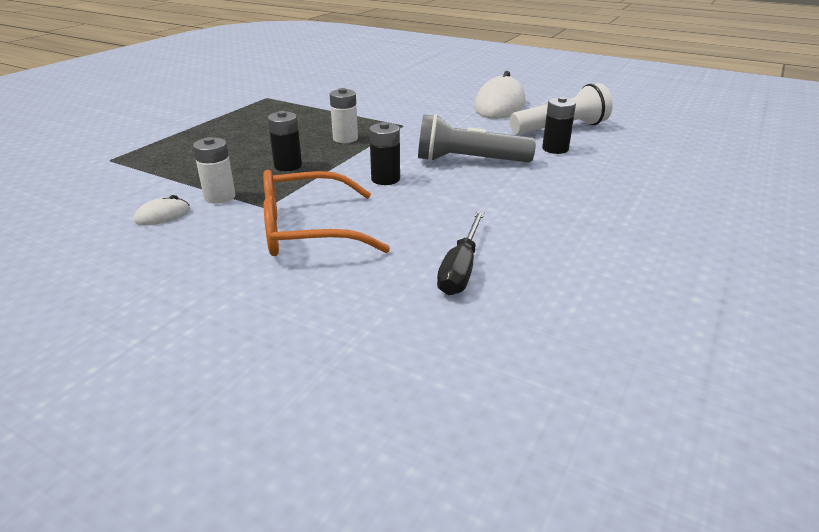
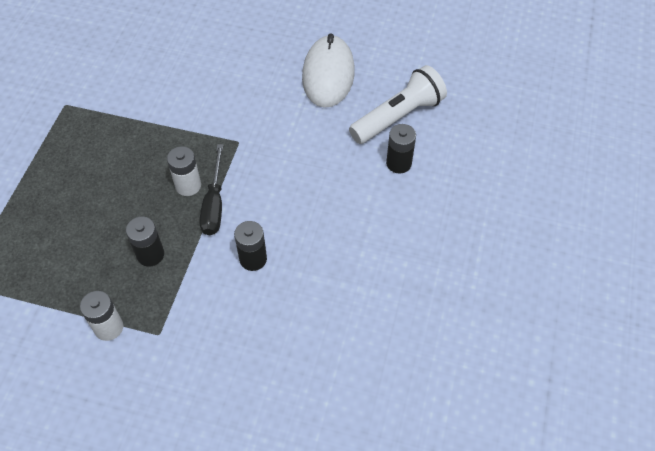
camera: 15 degrees left, 25 degrees up
(162, 216) = (70, 372): white mouse -> none
(307, 230) = (211, 363): orange glasses -> none
(461, 269) = (354, 388): black screwdriver -> black screwdriver (214, 204)
(468, 161) = (322, 205): grey flashlight -> none

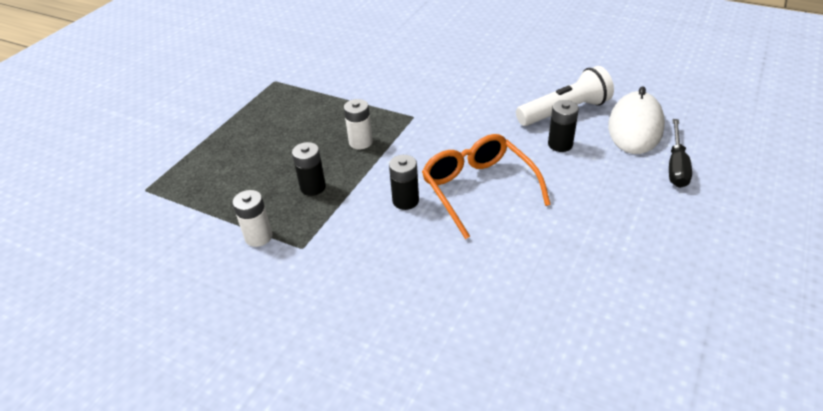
camera: 15 degrees right, 15 degrees down
(214, 204) = (380, 157): black screwdriver -> black screwdriver (676, 166)
(324, 233) = (478, 189): none -> orange glasses
(328, 74) = (504, 78): white mouse -> white mouse (635, 127)

